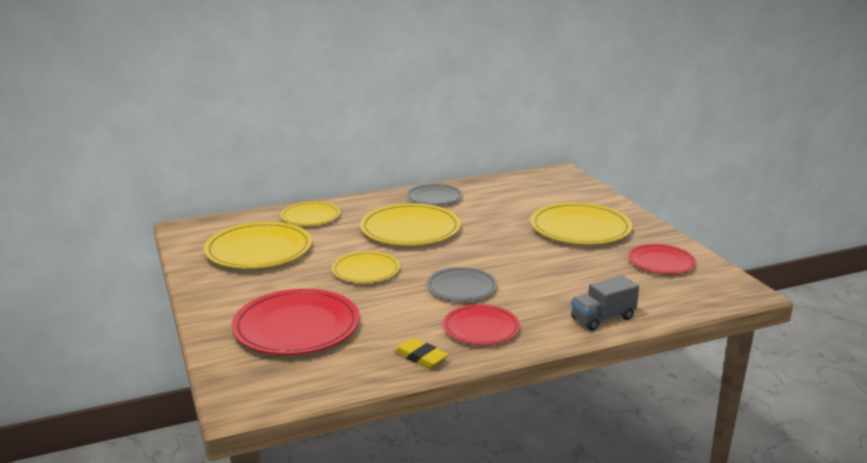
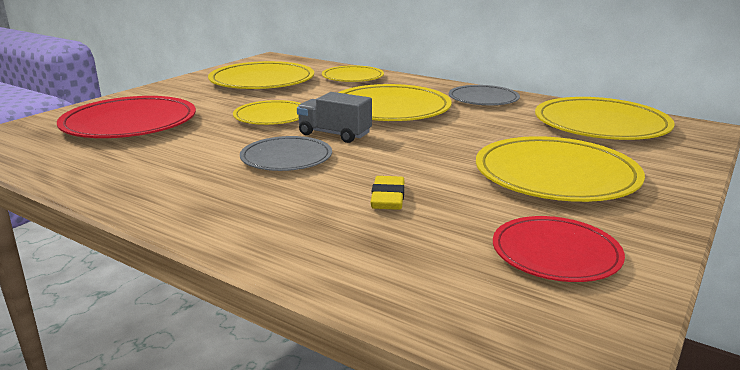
camera: 55 degrees right, 0 degrees up
(421, 357) = (102, 179): yellow eraser -> yellow eraser (388, 198)
(481, 328) = (195, 189): red plate -> none
(525, 189) = (601, 124): none -> yellow plate
(602, 318) = (299, 252): grey truck -> grey truck (334, 134)

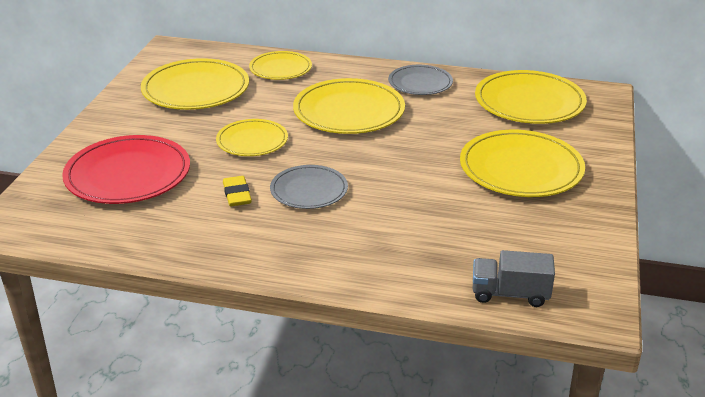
camera: 20 degrees left, 10 degrees up
(334, 134) = (326, 154): grey truck -> grey truck (510, 294)
(388, 198) = (417, 216): yellow eraser -> yellow eraser (237, 194)
(555, 253) = (551, 241): red plate -> none

